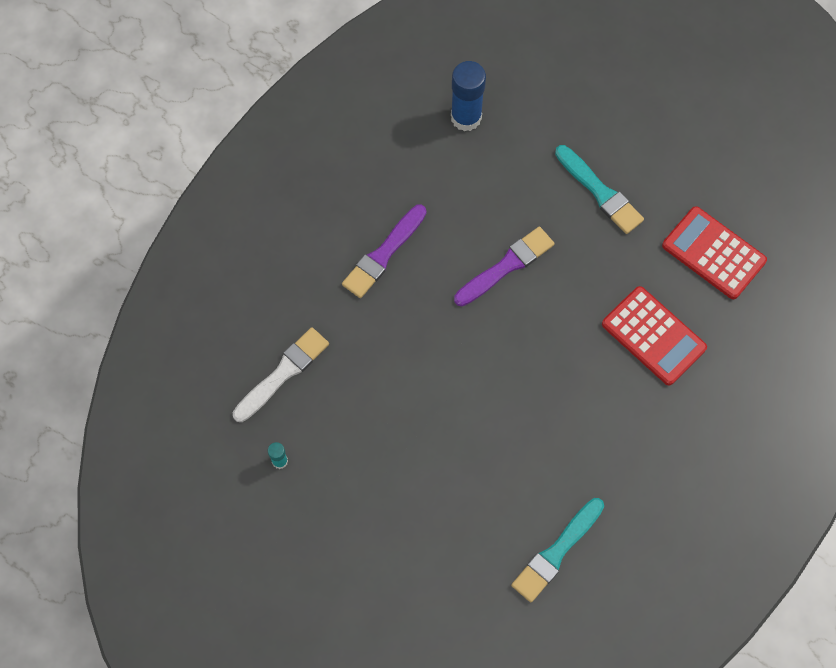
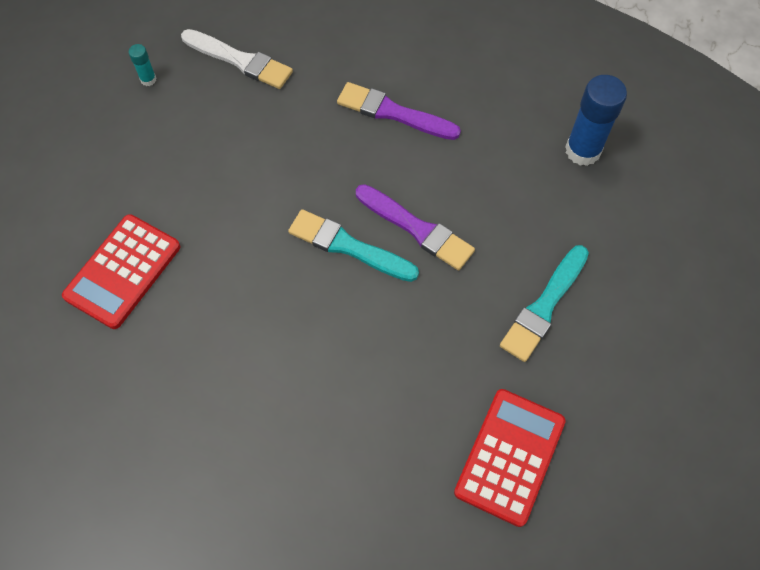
camera: 75 degrees right, 5 degrees down
(556, 552) = (87, 353): turquoise brush -> turquoise brush (348, 246)
(653, 336) = (376, 405): red calculator -> red calculator (123, 271)

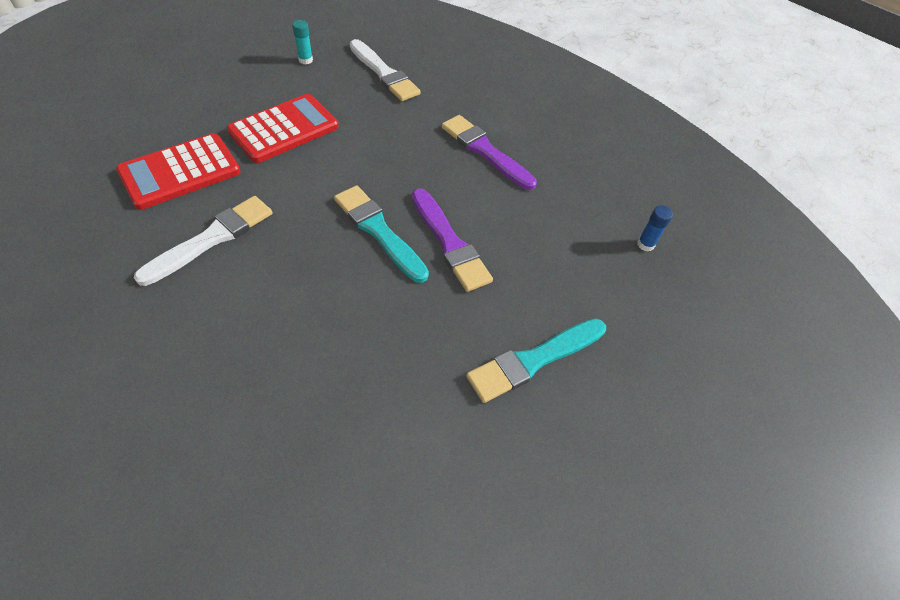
camera: 20 degrees right, 10 degrees down
(206, 325) = (212, 238): none -> white brush
(510, 456) = (411, 492): red calculator -> red calculator (284, 129)
(583, 150) = (645, 244): blue glue stick -> blue glue stick, size x0.47

